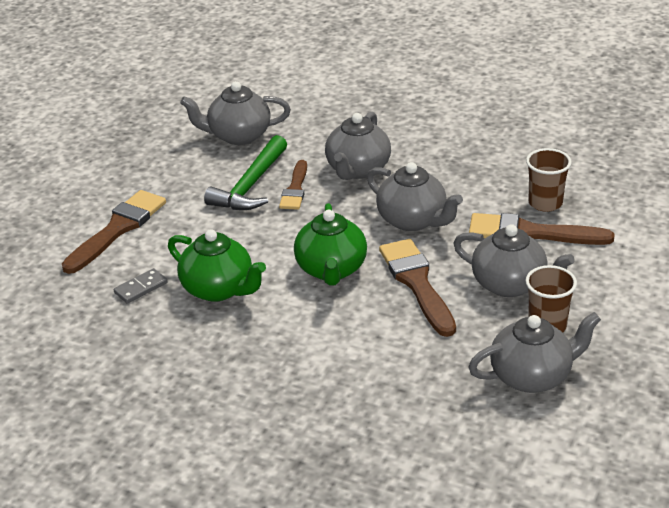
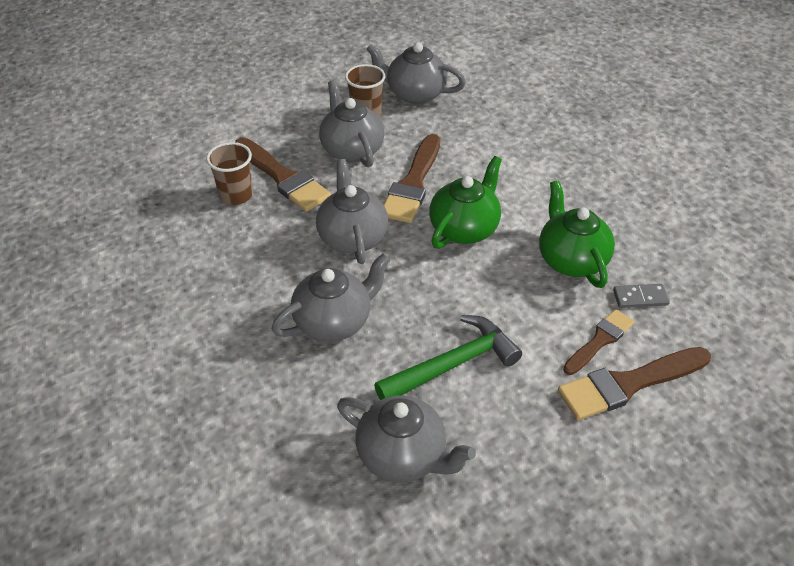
camera: 145 degrees left, 10 degrees up
(295, 189) = (414, 332): brown brush -> brown brush (600, 340)

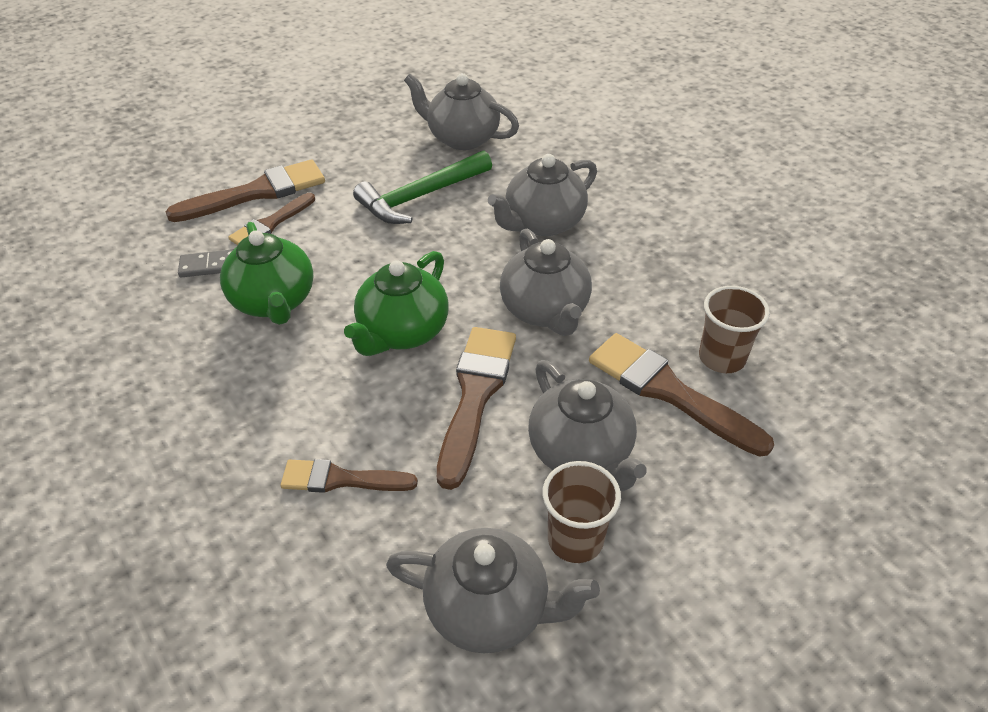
camera: 175 degrees right, 0 degrees up
(496, 146) = (341, 479): none -> brown brush

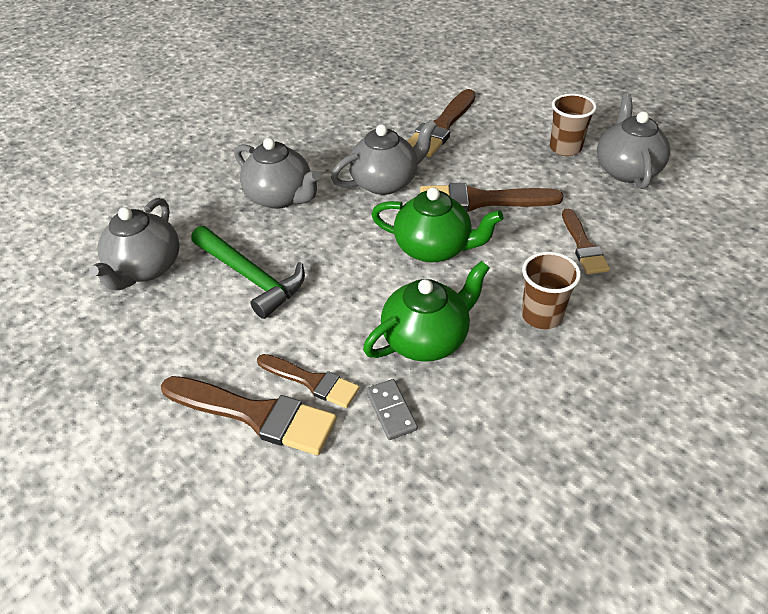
camera: 100 degrees left, 0 degrees up
(257, 192) = (255, 415): brown brush -> brown brush turned 150 degrees clockwise
(581, 453) = (505, 153): grey teapot -> none
(721, 358) = (405, 111): brown cup -> brown cup (541, 315)

